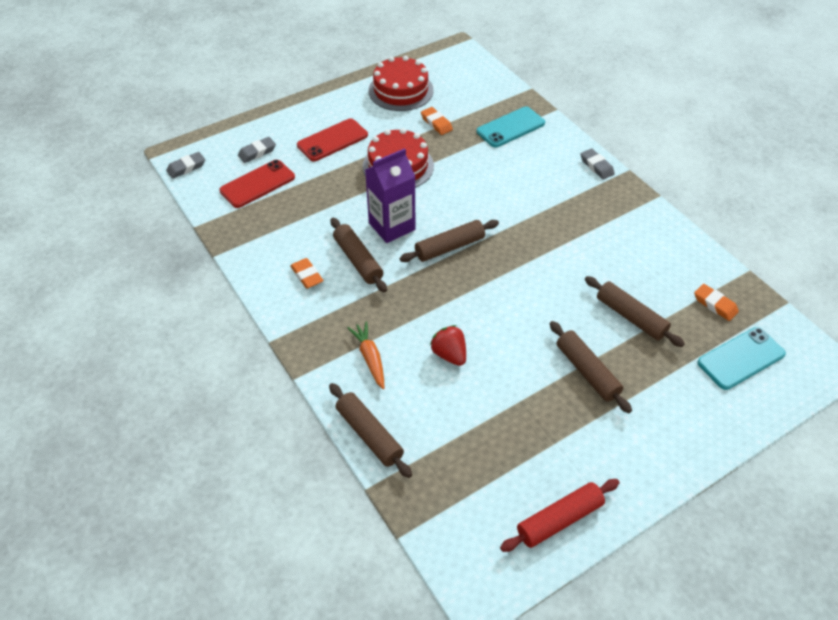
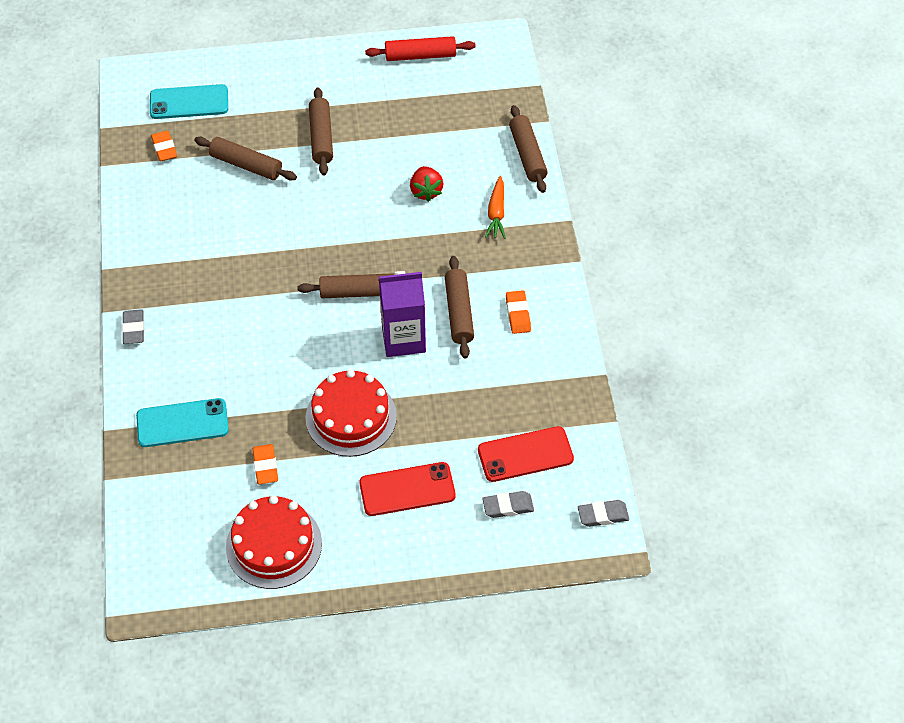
camera: 155 degrees left, 5 degrees up
(630, 317) = (246, 165): brown rolling pin -> brown rolling pin turned 45 degrees counterclockwise

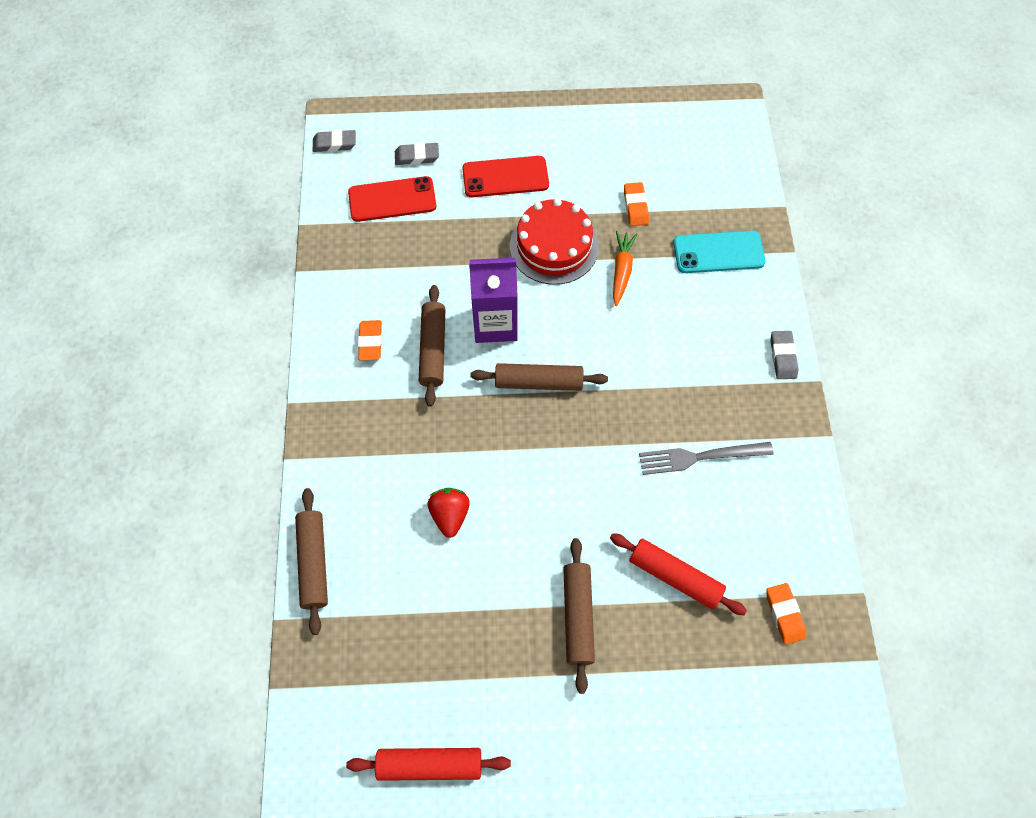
camera: 175 degrees left, 10 degrees up
(189, 102) = (761, 697): turquoise phone -> none
(219, 245) = (700, 457): none -> grey fork
(246, 165) = (675, 576): brown rolling pin -> red rolling pin
(274, 545) = (626, 140): red cake -> none
(496, 213) = (369, 475): orange carrot -> orange carrot (621, 270)

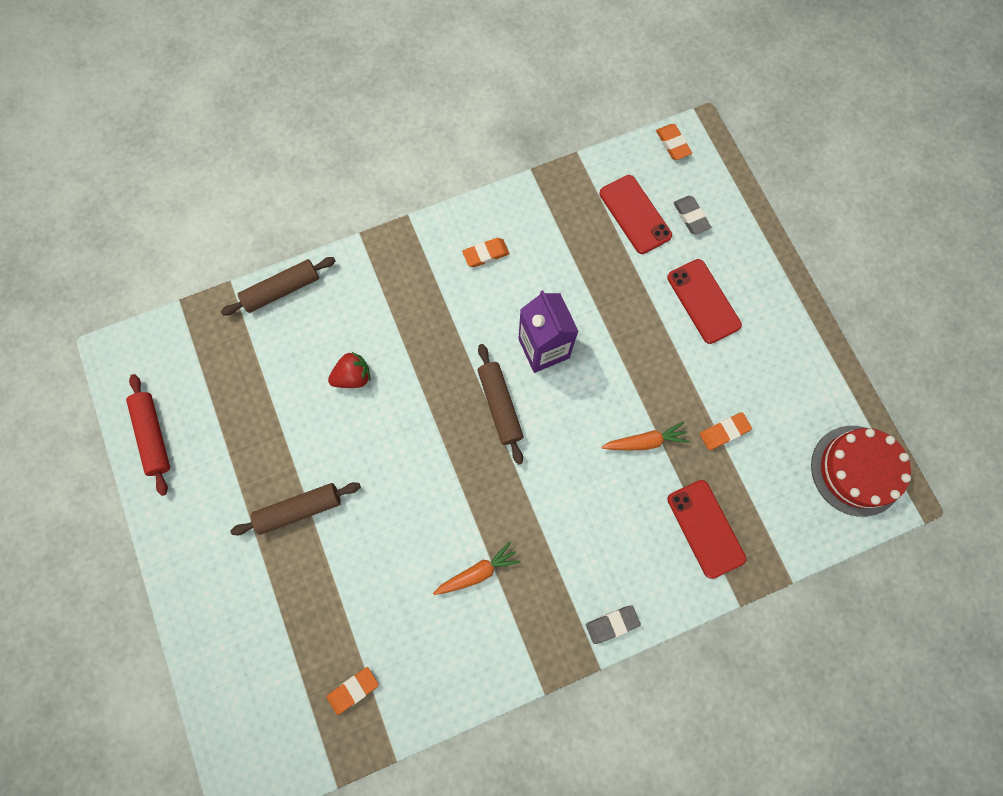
camera: 70 degrees right, 10 degrees up
(335, 144) = (672, 144): grey eraser -> orange eraser
(433, 349) = (498, 306): brown rolling pin -> none
(554, 246) = (646, 371): red cake -> red cake (856, 470)
(675, 576) = (358, 581): red rolling pin -> none
(700, 457) = (478, 572): grey fork -> orange carrot
(718, 252) = (705, 528): turquoise phone -> red phone

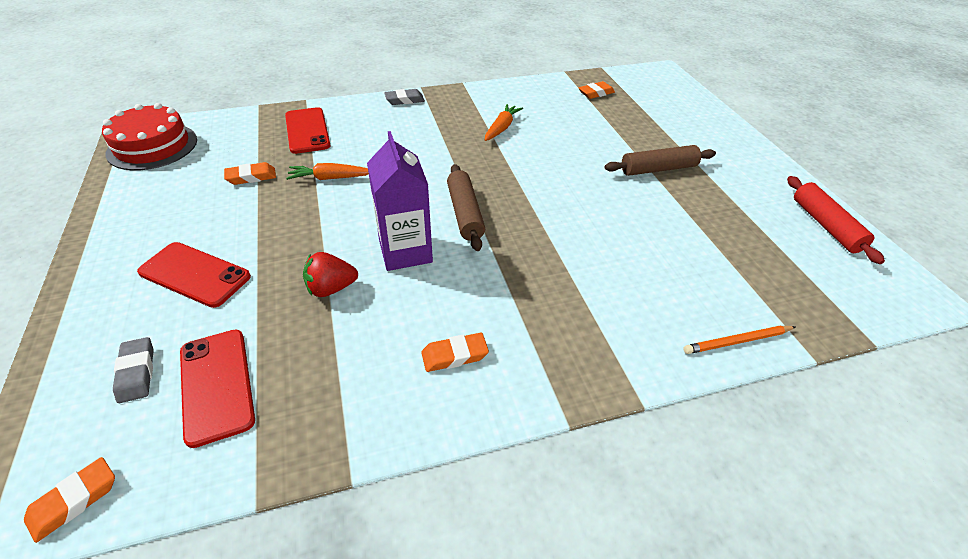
camera: 175 degrees left, 30 degrees down
(282, 290) = (737, 341): brown rolling pin -> orange pencil
(353, 376) = (624, 249): red strawberry -> red strawberry (331, 288)
(478, 572) = (502, 128): orange carrot -> orange carrot turned 135 degrees clockwise
(672, 144) = (74, 501): orange eraser -> orange eraser turned 60 degrees clockwise
(703, 301) = (195, 274): red phone -> red phone turned 45 degrees counterclockwise

